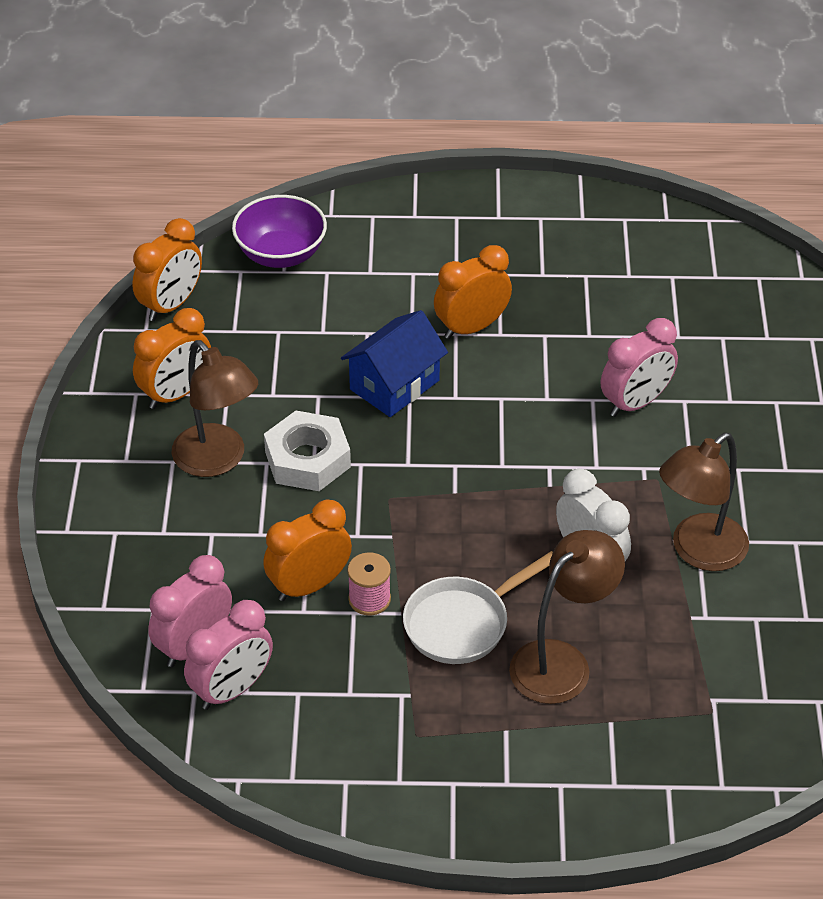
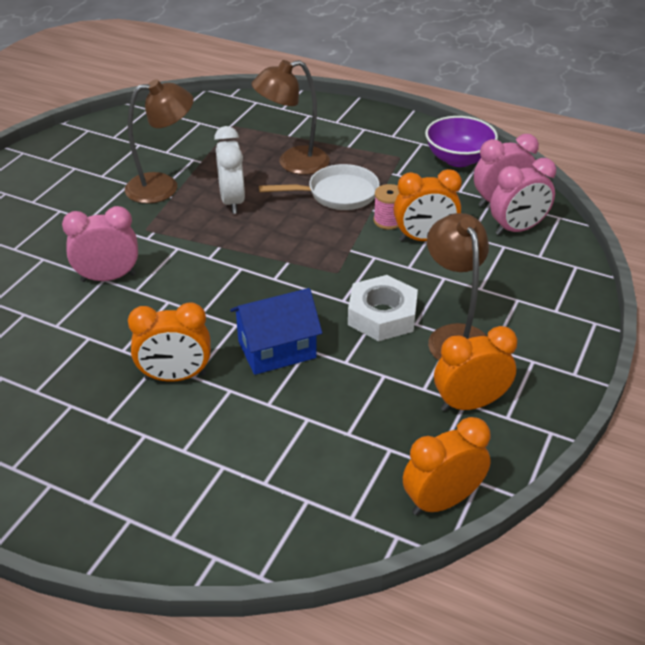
camera: 155 degrees left, 5 degrees down
(281, 254) = (298, 523): purple bowl -> purple bowl (458, 159)

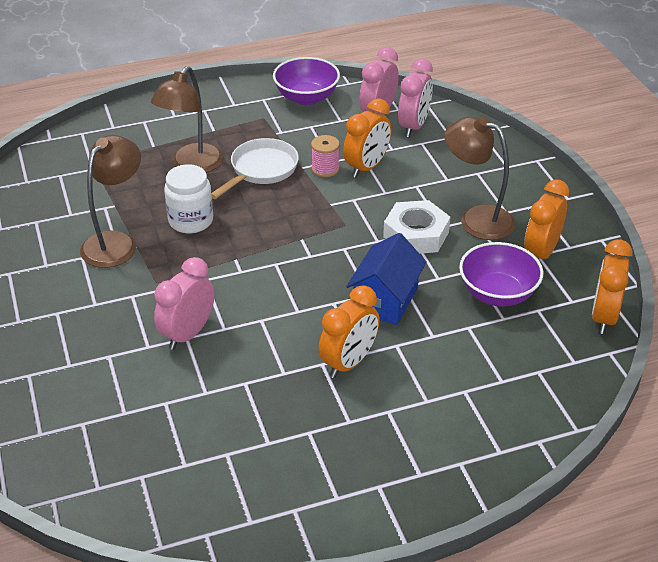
camera: 45 degrees left, 0 degrees up
(232, 201) = (191, 221): white clock -> white jar
(375, 410) = (497, 294): none -> purple bowl

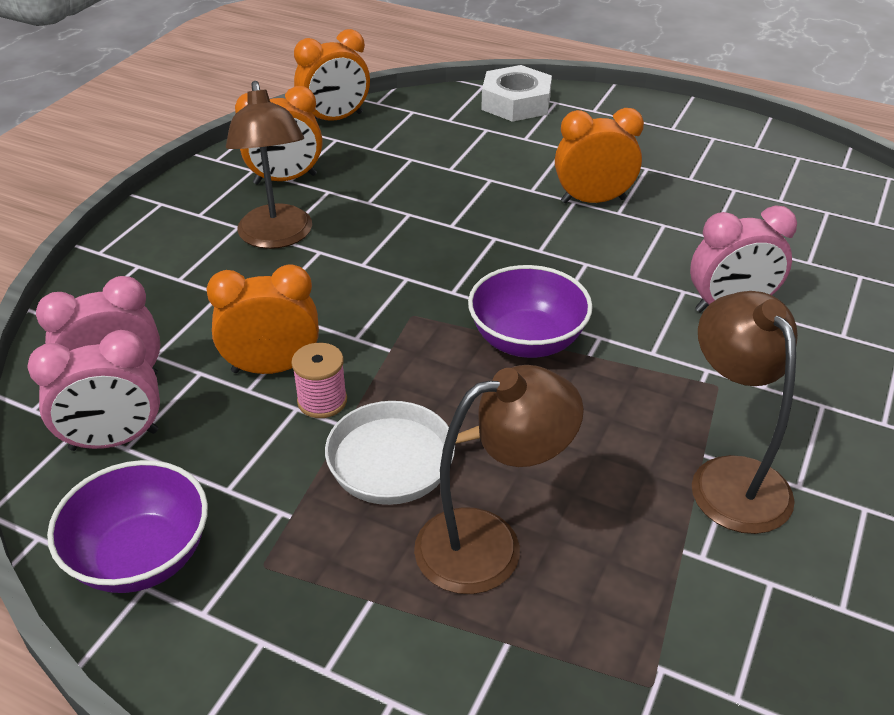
camera: 135 degrees left, 0 degrees up
(116, 242) = (730, 477): brown lamp -> brown lamp turned 90 degrees clockwise
(191, 221) = (591, 443): white jar -> none
(385, 300) = (486, 224): blue house -> none
(416, 234) = (359, 259): white nut -> white nut (516, 103)
(497, 294) = (382, 174): purple bowl -> purple bowl (527, 340)

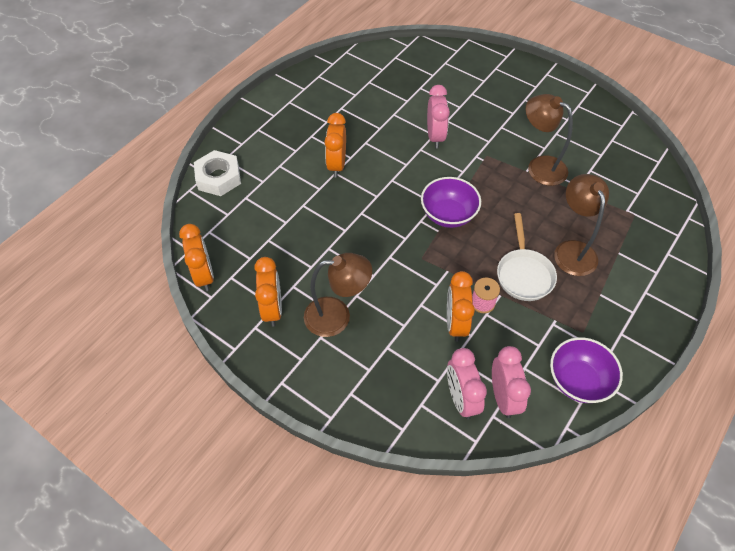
camera: 80 degrees left, 15 degrees up
(730, 477) = (539, 166): brown lamp -> brown lamp turned 45 degrees clockwise

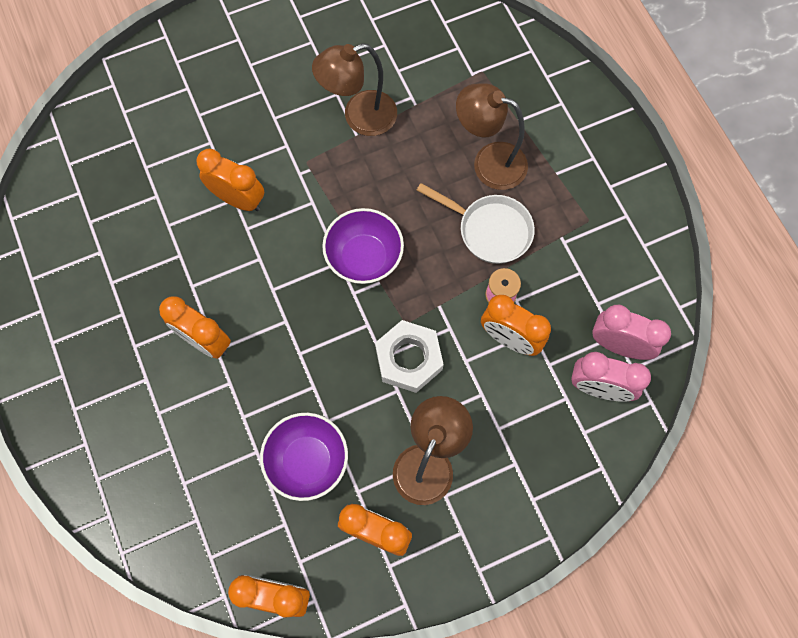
camera: 60 degrees left, 15 degrees up
(218, 177) = (126, 503): white nut -> white nut (408, 359)
(435, 136) = (238, 199): pink clock -> orange clock
(578, 380) = (638, 262): purple bowl -> purple bowl (307, 461)

